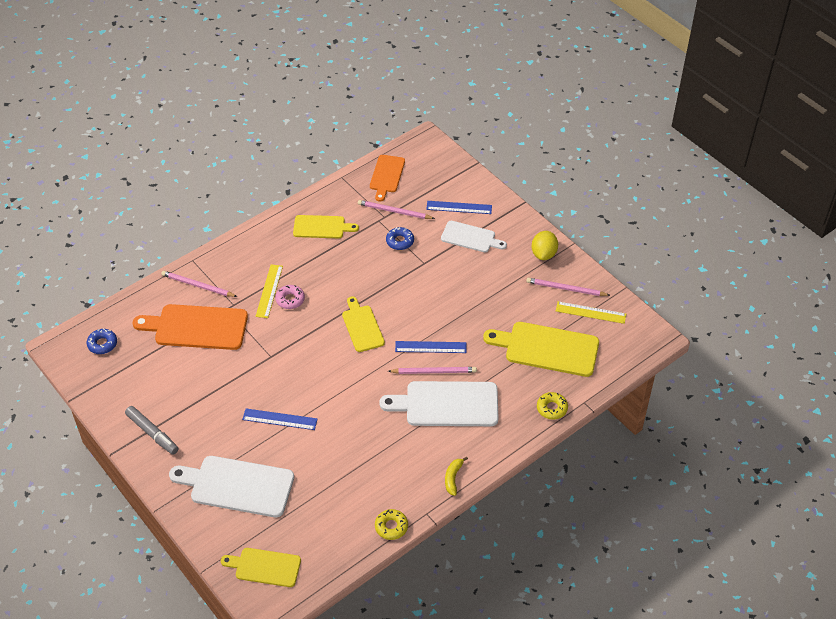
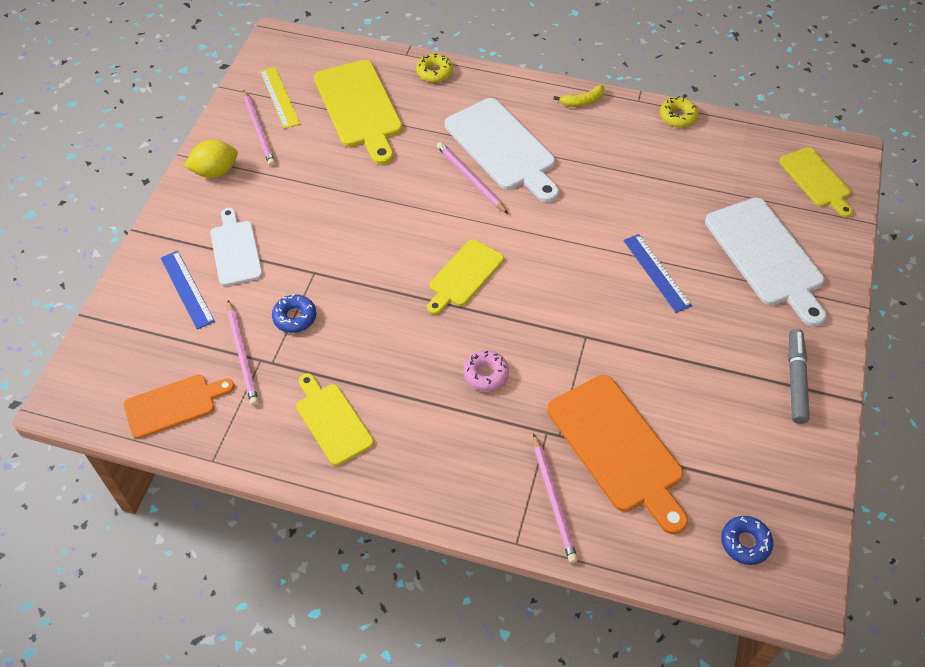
camera: 125 degrees left, 5 degrees up
(269, 291) = (491, 407): yellow ruler -> none
(430, 347) = (439, 199): blue ruler -> none

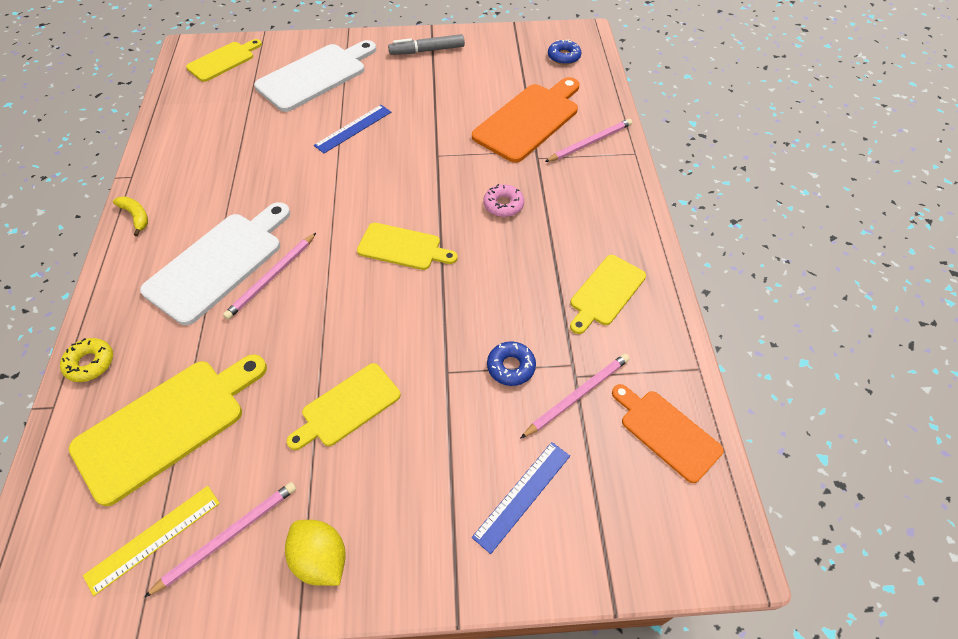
camera: 110 degrees left, 0 degrees up
(235, 250) = (445, 467): white cutting board -> none
(318, 205) = (347, 407): none -> yellow cutting board
(678, 116) = (153, 146): yellow donut -> none

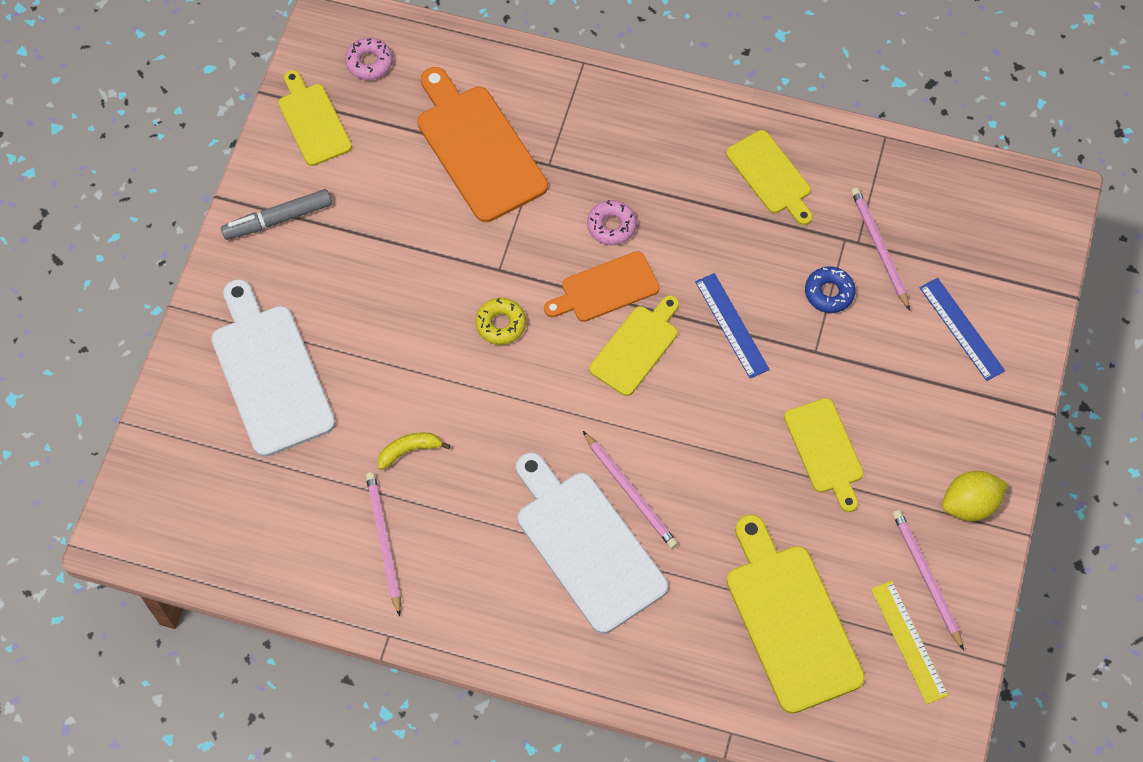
camera: 70 degrees left, 10 degrees up
(90, 363) = (686, 693): yellow donut -> yellow donut (501, 324)
(136, 216) = (469, 633): yellow banana -> yellow banana (409, 450)
(223, 61) = (174, 490): yellow cutting board -> yellow cutting board (313, 121)
(353, 128) = (407, 351): blue ruler -> blue ruler (731, 325)
(427, 51) = (278, 219): grey marker -> grey marker turned 60 degrees clockwise
(563, 57) = (369, 63): blue donut -> pink donut
(590, 142) = (546, 100): pink pencil -> pink pencil (384, 541)
(666, 432) = (939, 192): orange cutting board -> orange cutting board (605, 288)

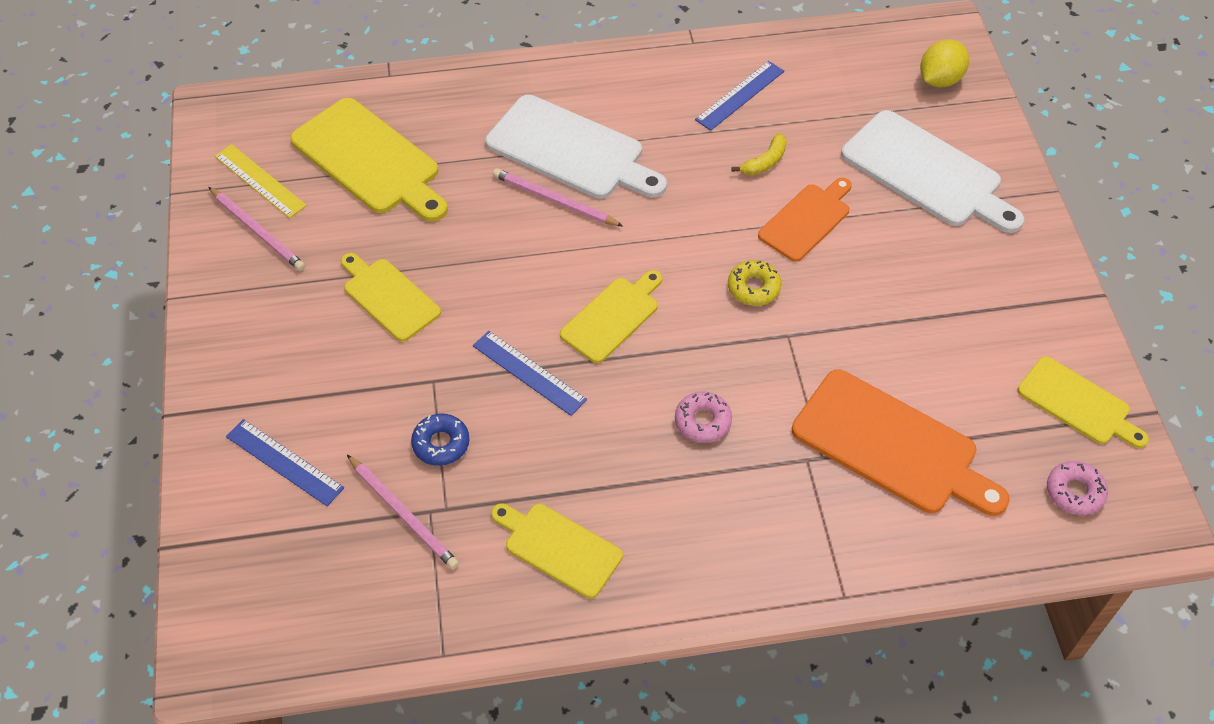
camera: 155 degrees right, 10 degrees down
(278, 219) = (1029, 297): grey marker -> none
(384, 541) = (740, 95): pink pencil -> blue ruler
(605, 288) = (673, 358): orange cutting board -> orange cutting board (807, 220)
(636, 347) = (613, 317): yellow cutting board -> yellow cutting board turned 150 degrees counterclockwise
(969, 504) = (232, 303): yellow lemon -> yellow lemon (939, 80)

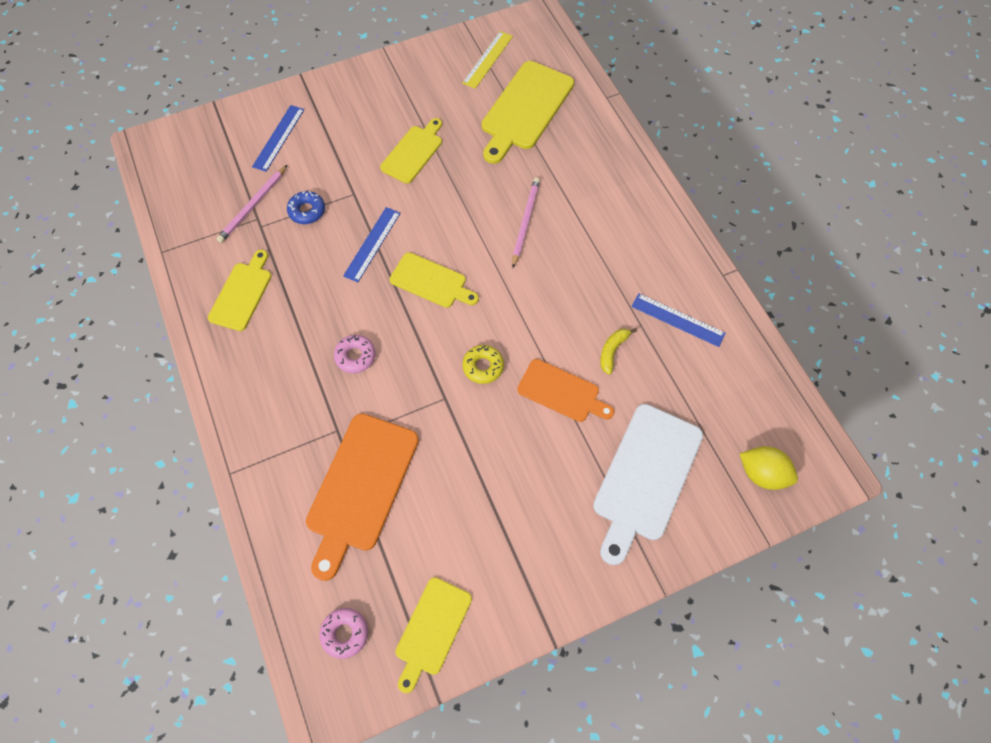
camera: 75 degrees right, 10 degrees up
(258, 231) = (446, 71): pink pencil -> none
(570, 150) = (576, 220): white cutting board -> none
(765, 162) = (612, 351): yellow banana -> yellow banana turned 90 degrees clockwise

